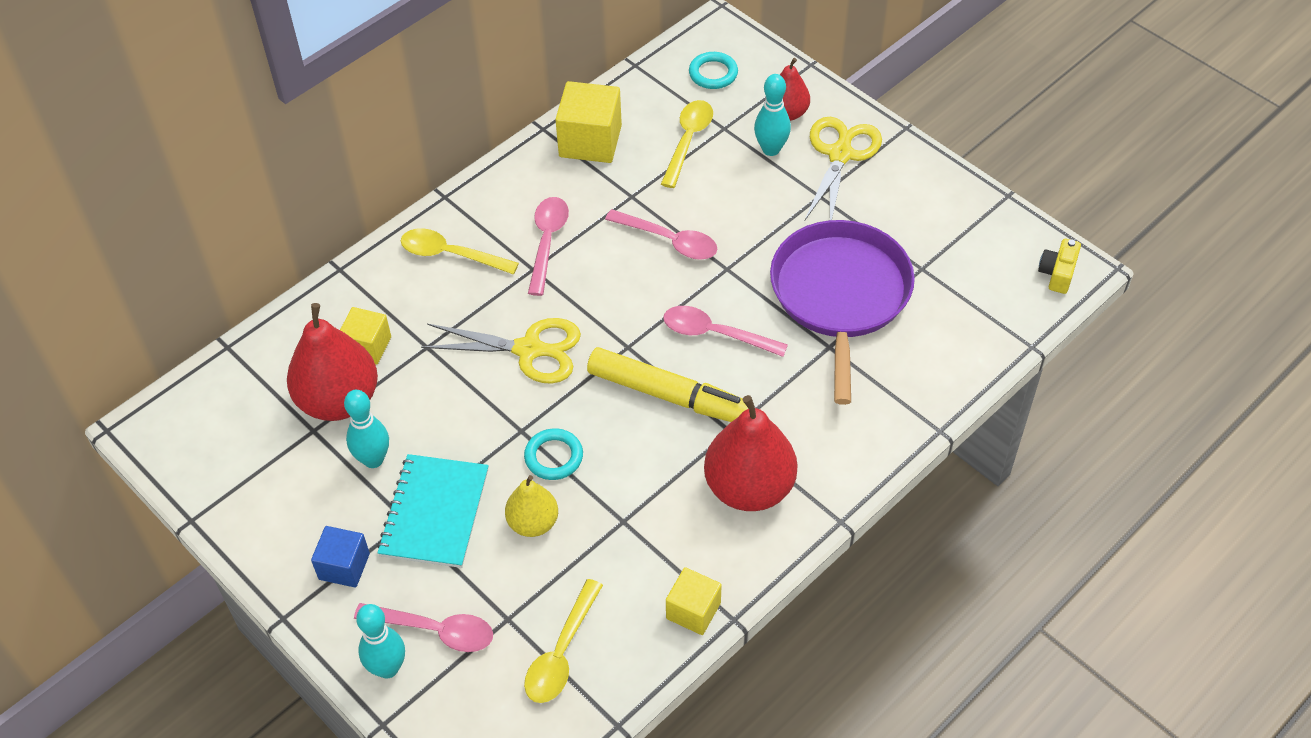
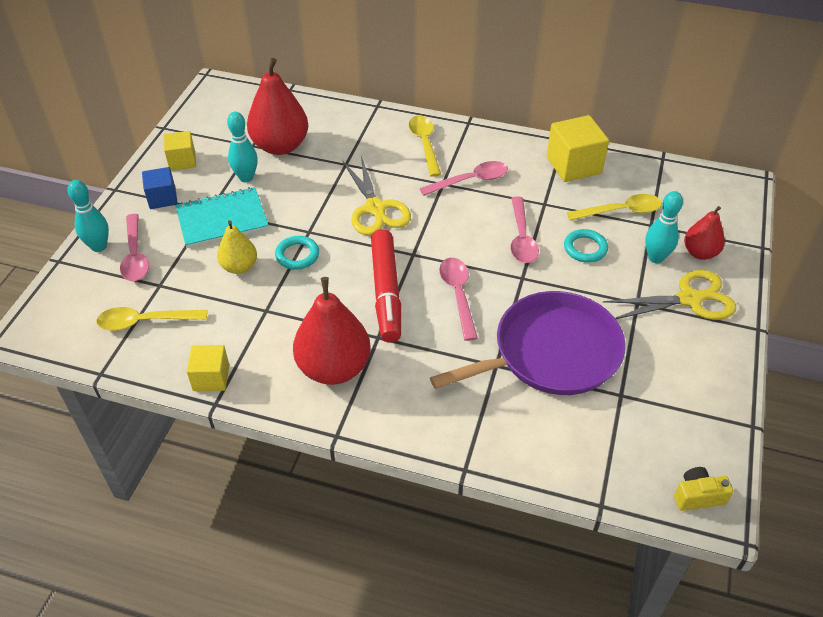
camera: 60 degrees right, 5 degrees down
(367, 346) = (328, 140): yellow cube -> yellow cube (182, 161)
(669, 395) = (386, 292): yellow marker -> red marker
(713, 73) = (696, 199): turquoise ring -> turquoise ring (585, 248)

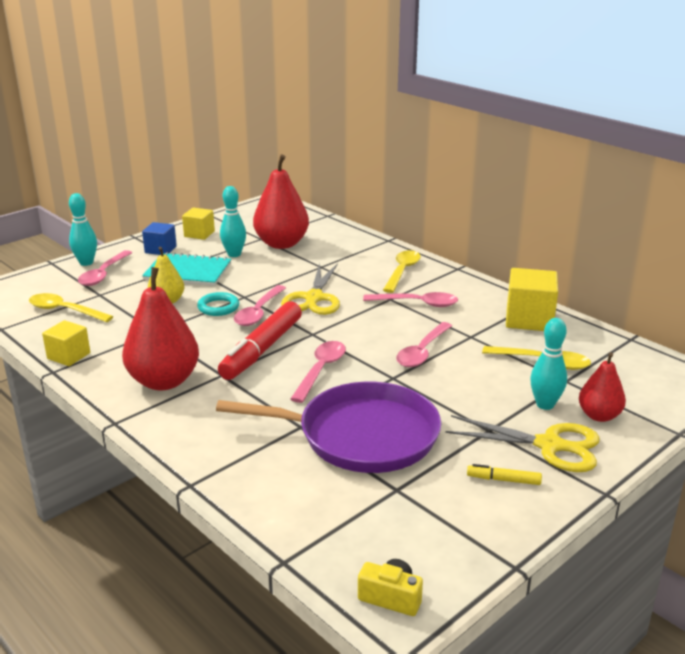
camera: 30 degrees right, 20 degrees down
(341, 246) = (259, 312): none -> pink spoon
(585, 248) = (477, 376): turquoise ring -> none
(685, 349) = (503, 480): none -> yellow marker

